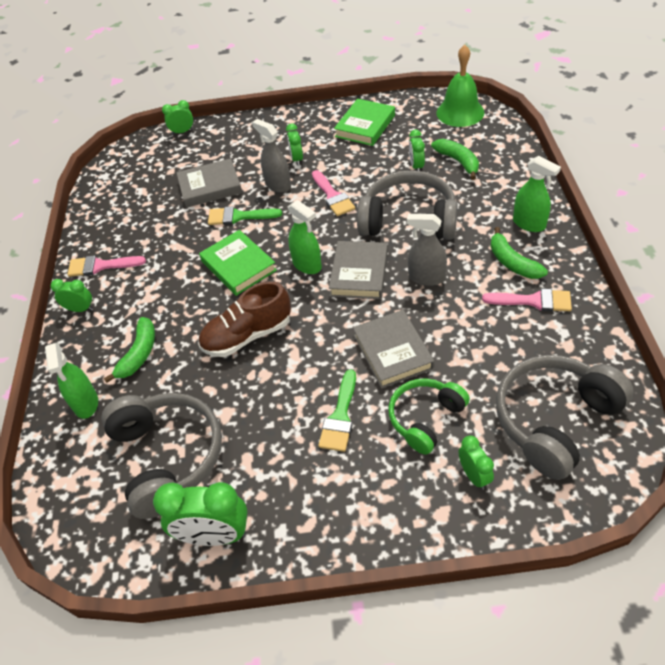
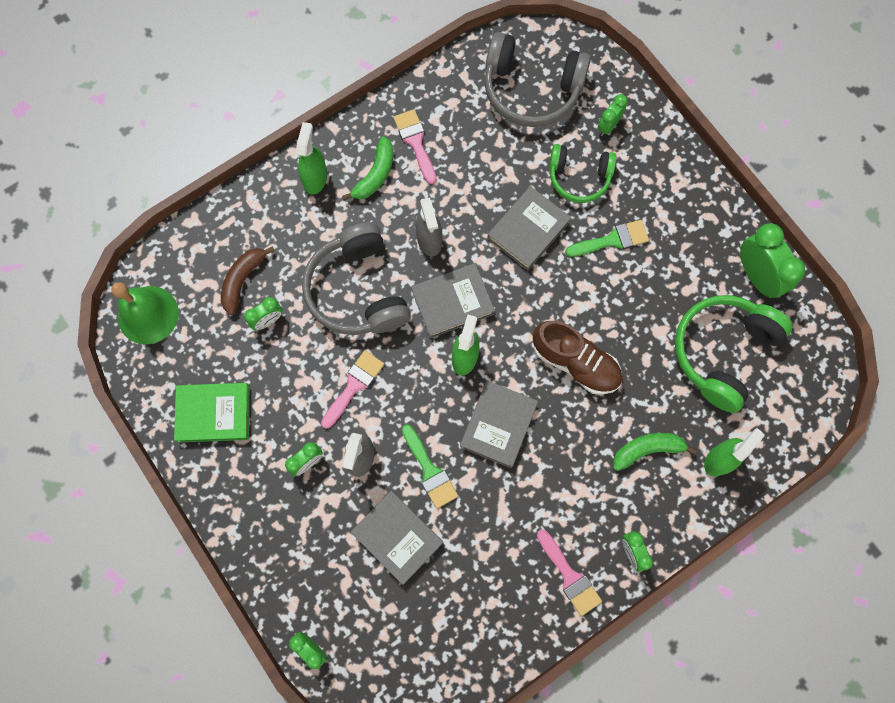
camera: 125 degrees left, 25 degrees up
(167, 457) = (722, 352): grey headphones -> green headphones
(238, 266) = (498, 425): green book -> grey book
(458, 161) = (243, 280): green banana -> brown banana

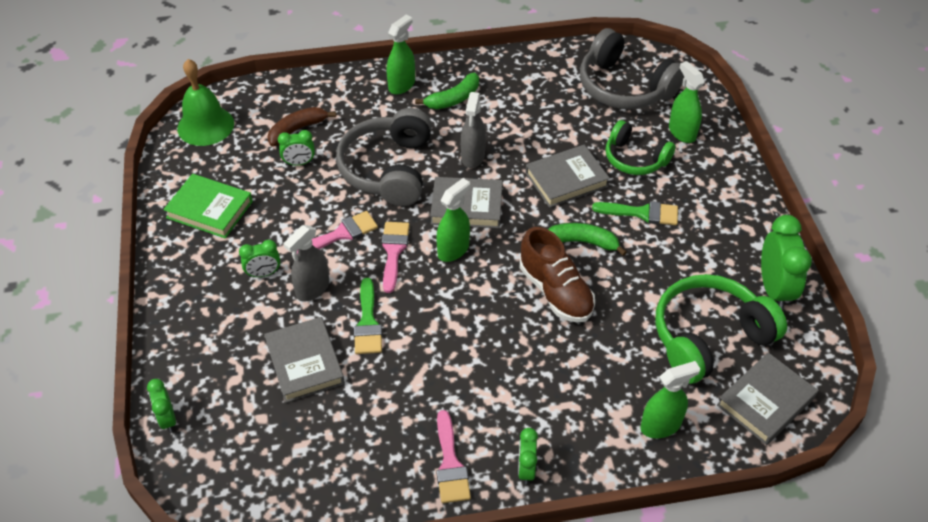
camera: 25 degrees right, 25 degrees down
(415, 142) = (501, 89): pink brush -> pink brush (393, 251)
(498, 425) = (453, 312): grey book -> grey book (765, 401)
(608, 126) = (682, 132): green clock -> green spray bottle
(647, 449) = (589, 388): green banana -> green banana (582, 242)

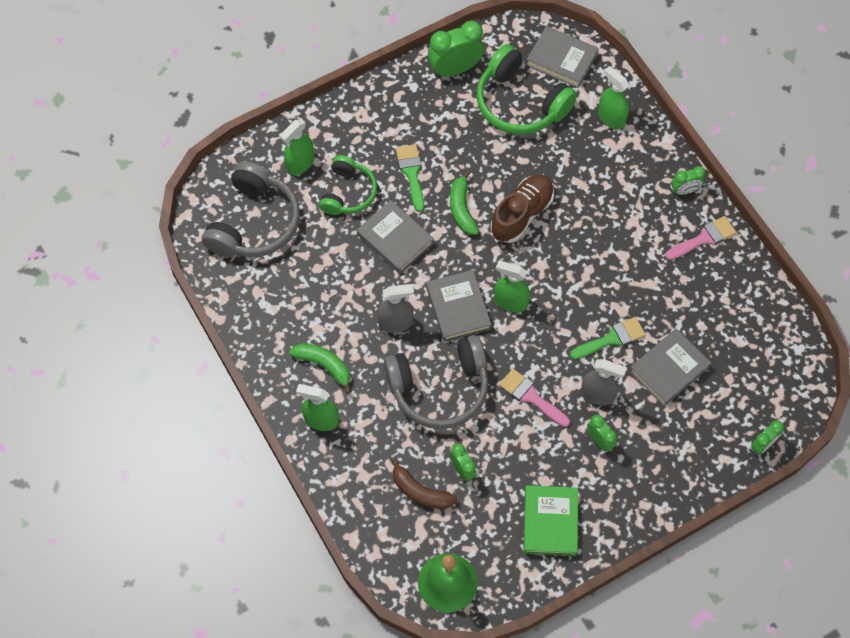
camera: 110 degrees left, 15 degrees up
(393, 251) = (532, 347): pink brush -> none

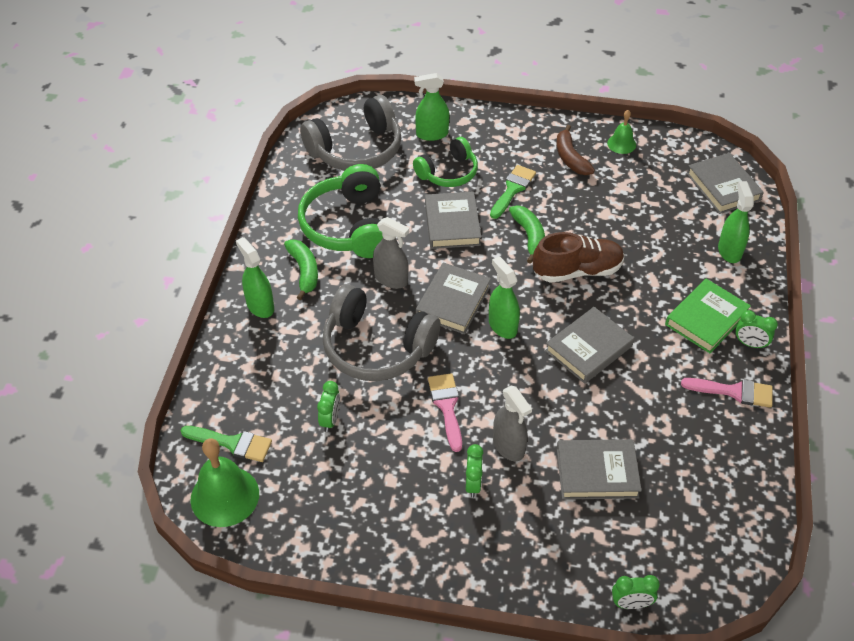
camera: 40 degrees right, 15 degrees down
(420, 491) = (278, 410): brown banana -> brown banana (570, 158)
(455, 69) = (621, 144): green clock -> green bell
(462, 209) = (529, 236): green banana -> green banana turned 135 degrees clockwise
(520, 103) = (655, 195): green headphones -> green headphones (348, 226)
(550, 522) = (361, 516): green book -> green book (706, 319)
(584, 275) = (588, 348): none -> grey book
(612, 339) = (566, 412): green brush -> green brush (232, 443)

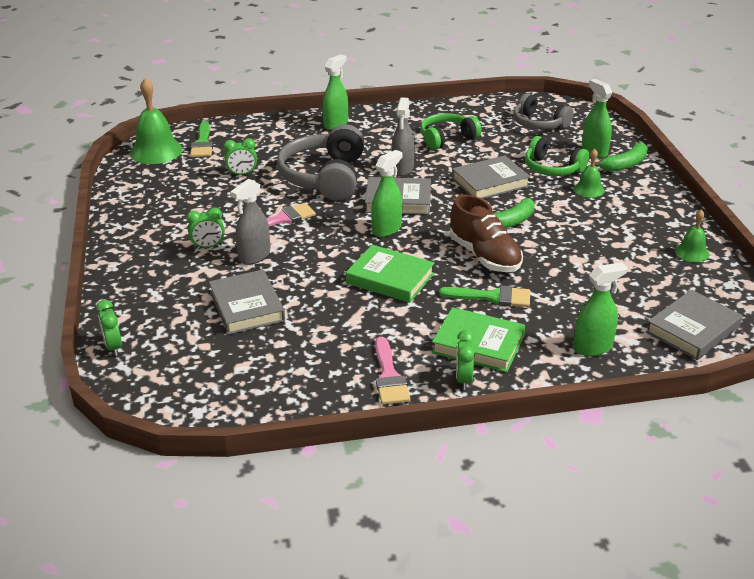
camera: 70 degrees right, 15 degrees down
(304, 271) = (383, 132): green banana -> green banana (624, 165)
(348, 226) = (447, 139): green headphones -> green headphones, size x0.63
(356, 150) = (539, 123): grey headphones -> grey headphones, size x0.63
(497, 163) = (589, 189): none -> green bell
(513, 189) = (562, 203): green brush -> green brush (492, 297)
(570, 158) = (637, 226): brown banana -> none
(588, 348) = (390, 278): grey book -> green book

